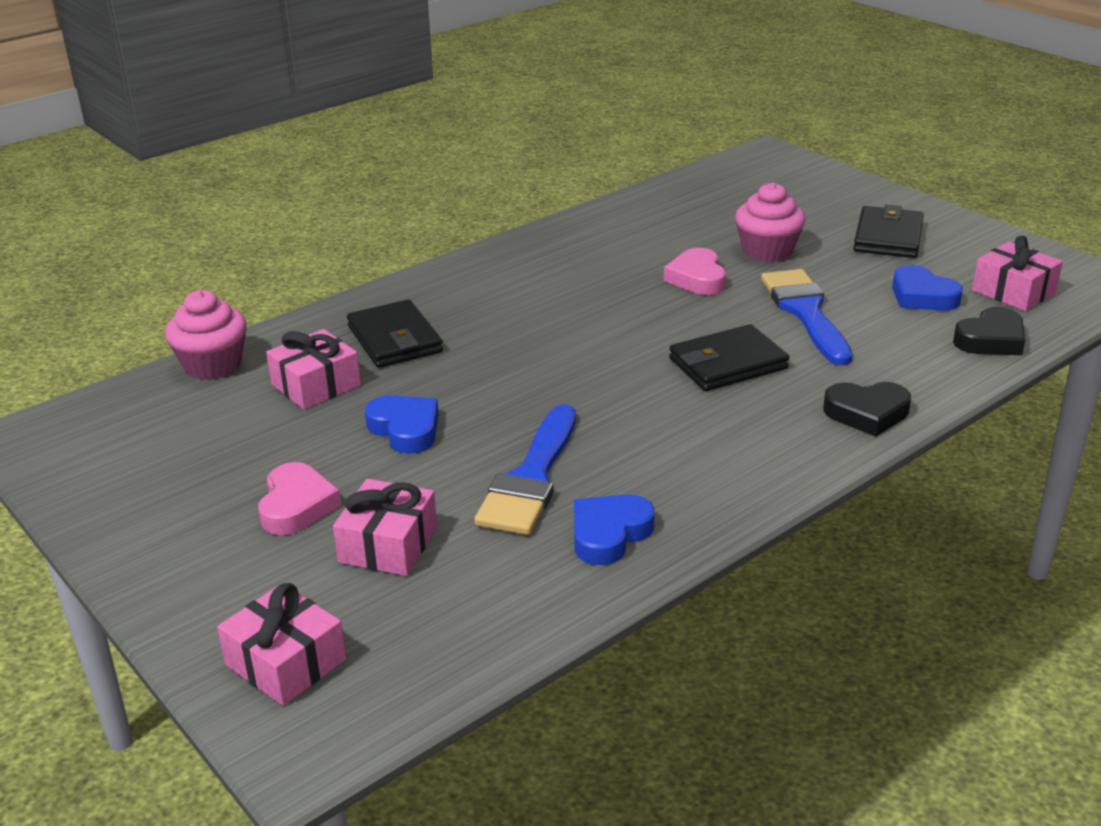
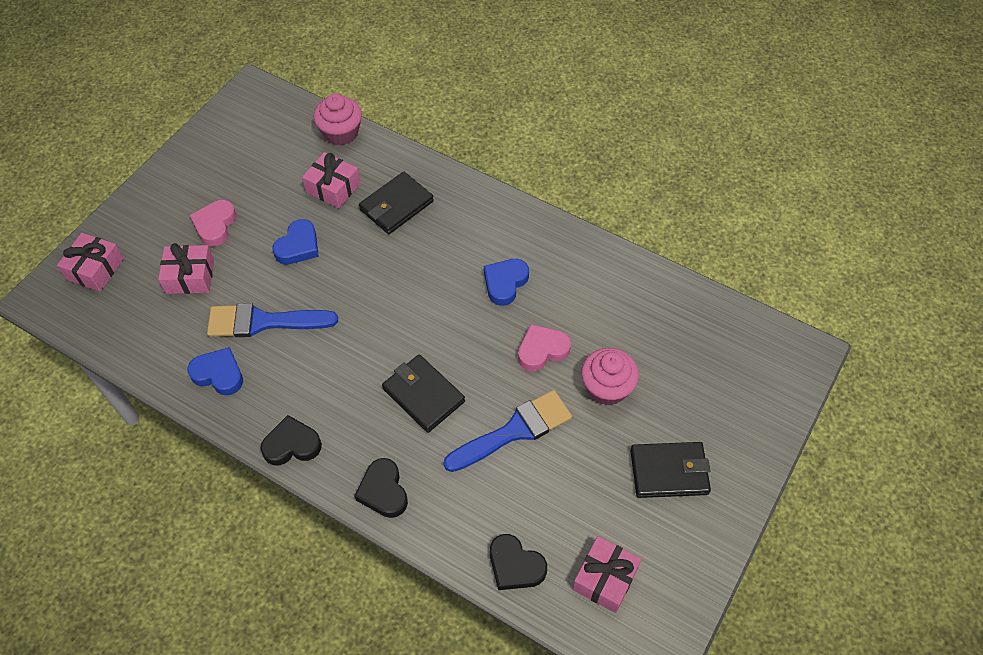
camera: 70 degrees right, 25 degrees up
(296, 505) = (215, 225): pink heart -> pink heart turned 120 degrees clockwise
(768, 478) = (292, 445): none -> black heart
(922, 296) = (570, 509): blue heart -> blue heart (505, 283)

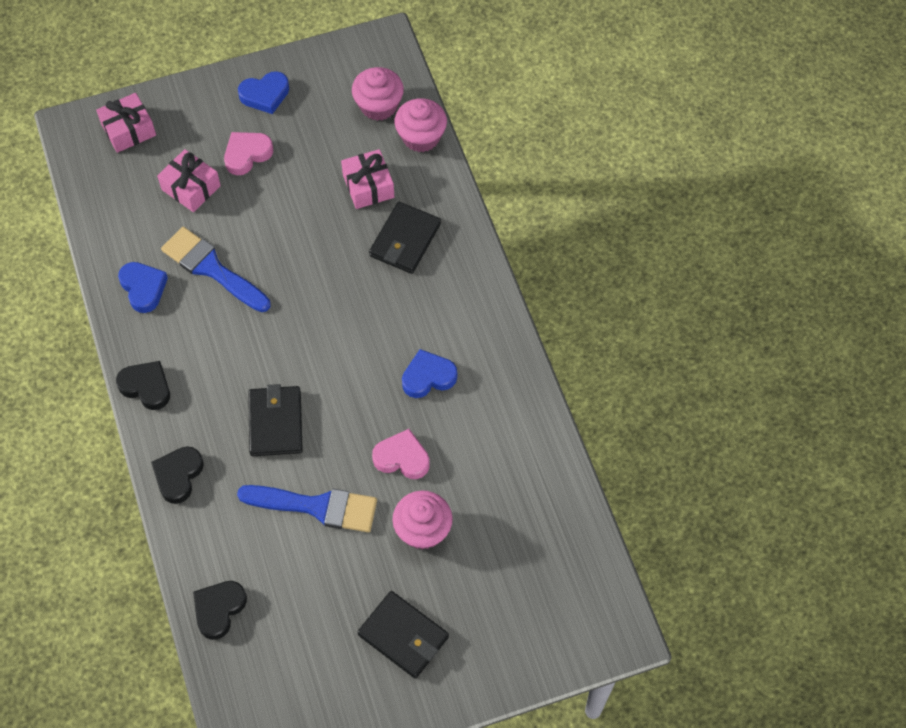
camera: 40 degrees right, 5 degrees up
(288, 132) = (378, 106): none -> pink cupcake
(298, 246) = (294, 220): blue heart -> blue heart (265, 95)
(396, 205) = (405, 240): black wallet -> black wallet turned 60 degrees counterclockwise
(515, 566) = (219, 609): black heart -> black heart turned 45 degrees clockwise
(605, 579) = (273, 674): pink gift -> none

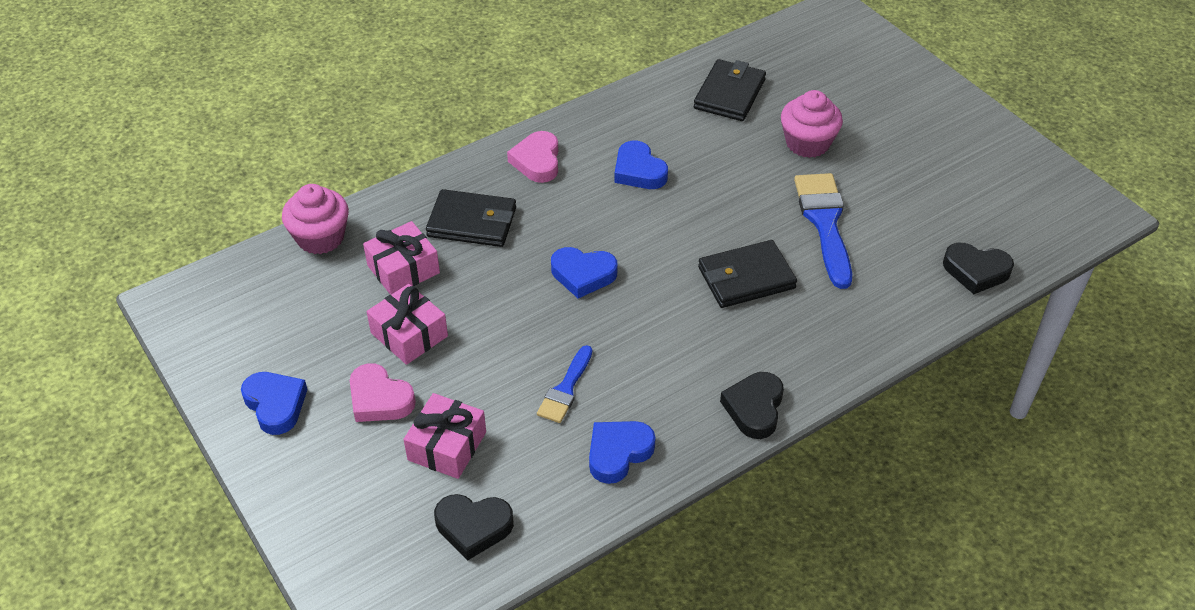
camera: 105 degrees left, 15 degrees down
(128, 130) = (362, 551): pink gift -> pink gift (409, 334)
(178, 475) = (850, 345): black heart -> black heart (473, 527)
(212, 268) = (565, 389): blue brush -> blue brush, size x0.58
(320, 306) = (583, 275): none -> blue heart
(378, 106) = (278, 285): pink cupcake -> none
(402, 458) = (739, 172): pink heart -> pink heart (537, 161)
(403, 636) = (918, 136): black wallet -> black wallet (729, 94)

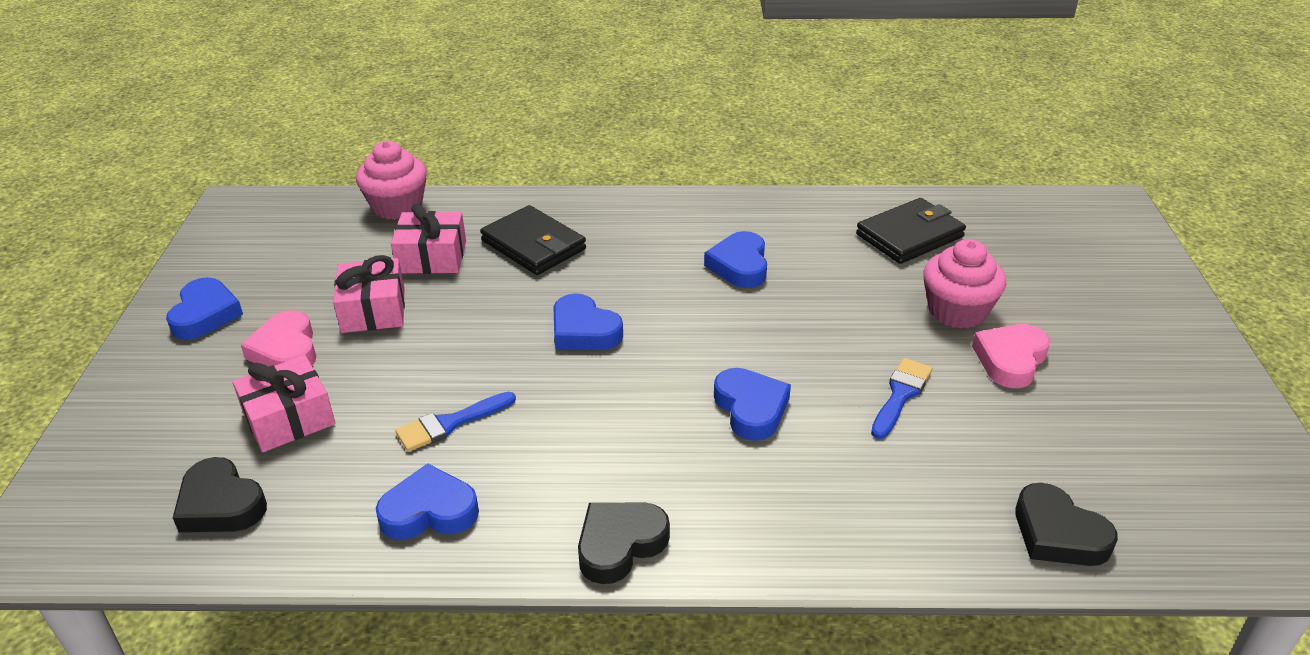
camera: 35 degrees right, 10 degrees down
(537, 161) = (649, 220): pink heart -> pink heart (1010, 360)
(746, 278) = (751, 408): black wallet -> blue heart
(824, 223) = (900, 395): blue brush -> blue brush, size x0.58

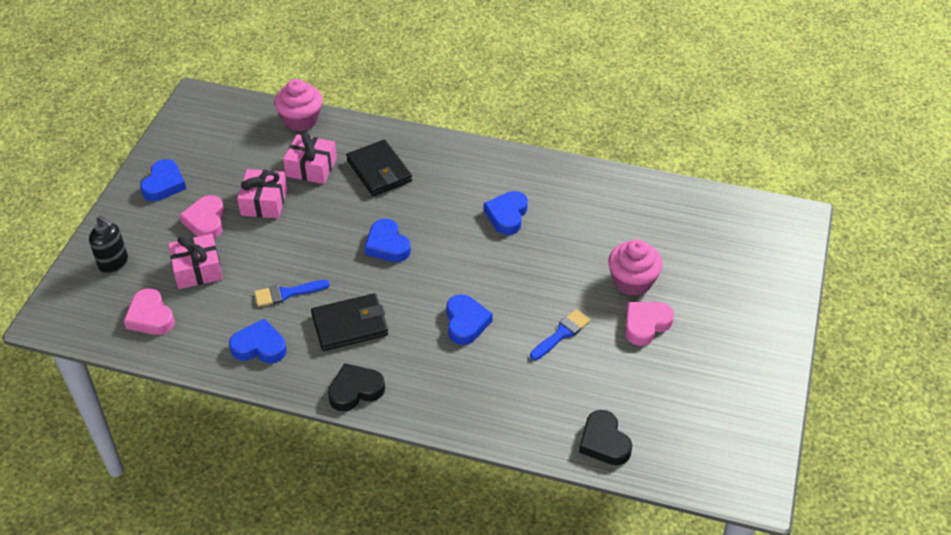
camera: 15 degrees right, 10 degrees up
(139, 436) = (114, 263): none -> black soap dispenser
(221, 504) = (150, 316): black heart -> pink heart
(910, 236) = (634, 215): black wallet -> black wallet (350, 325)

